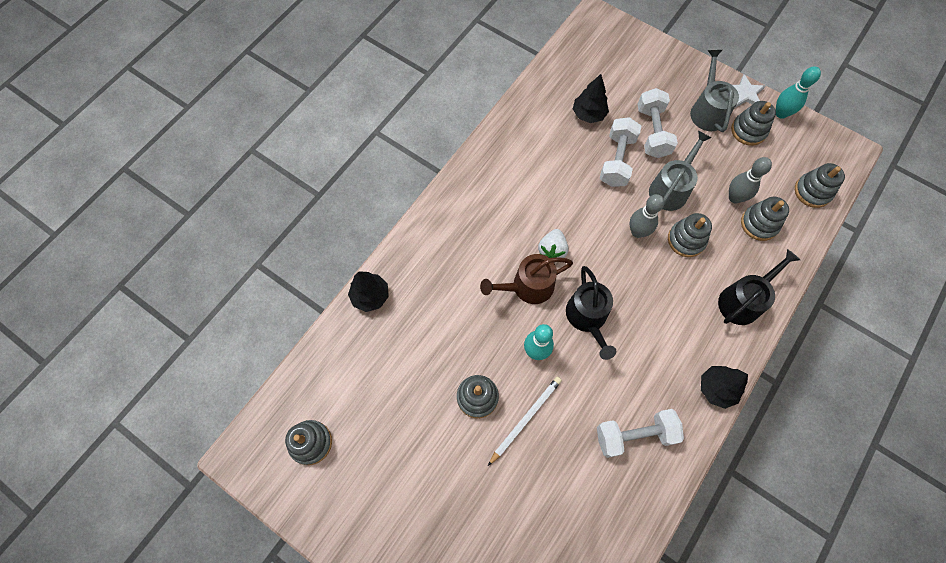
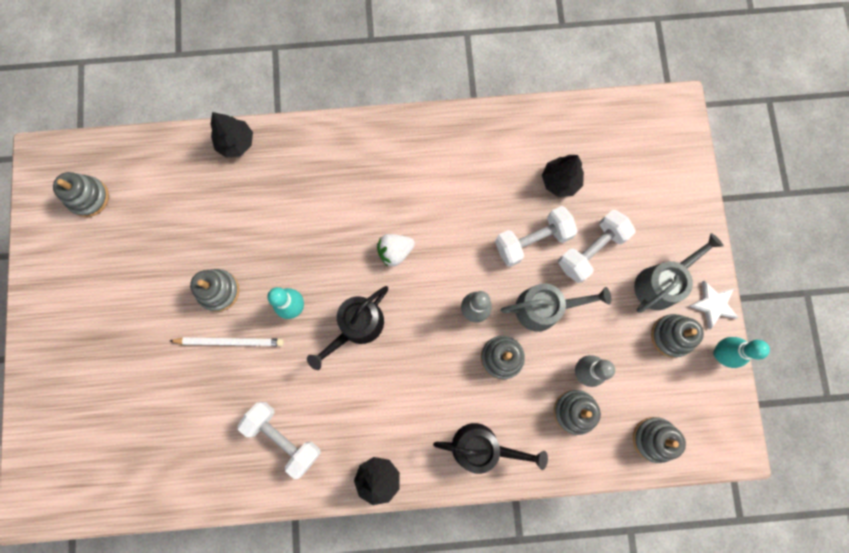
camera: 50 degrees right, 10 degrees up
(528, 286) = (345, 257): brown watering can -> none

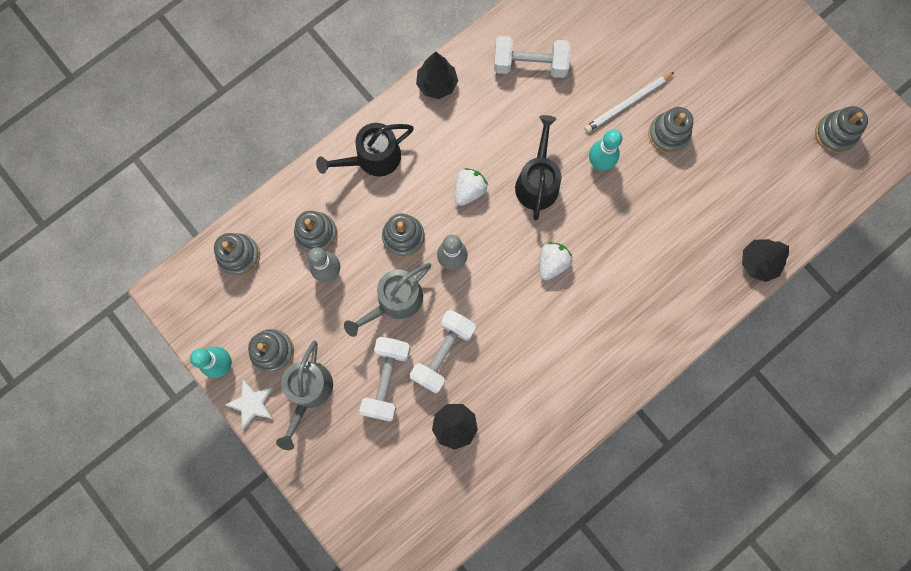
camera: 145 degrees right, 0 degrees up
(419, 359) = (469, 191): none -> white strawberry

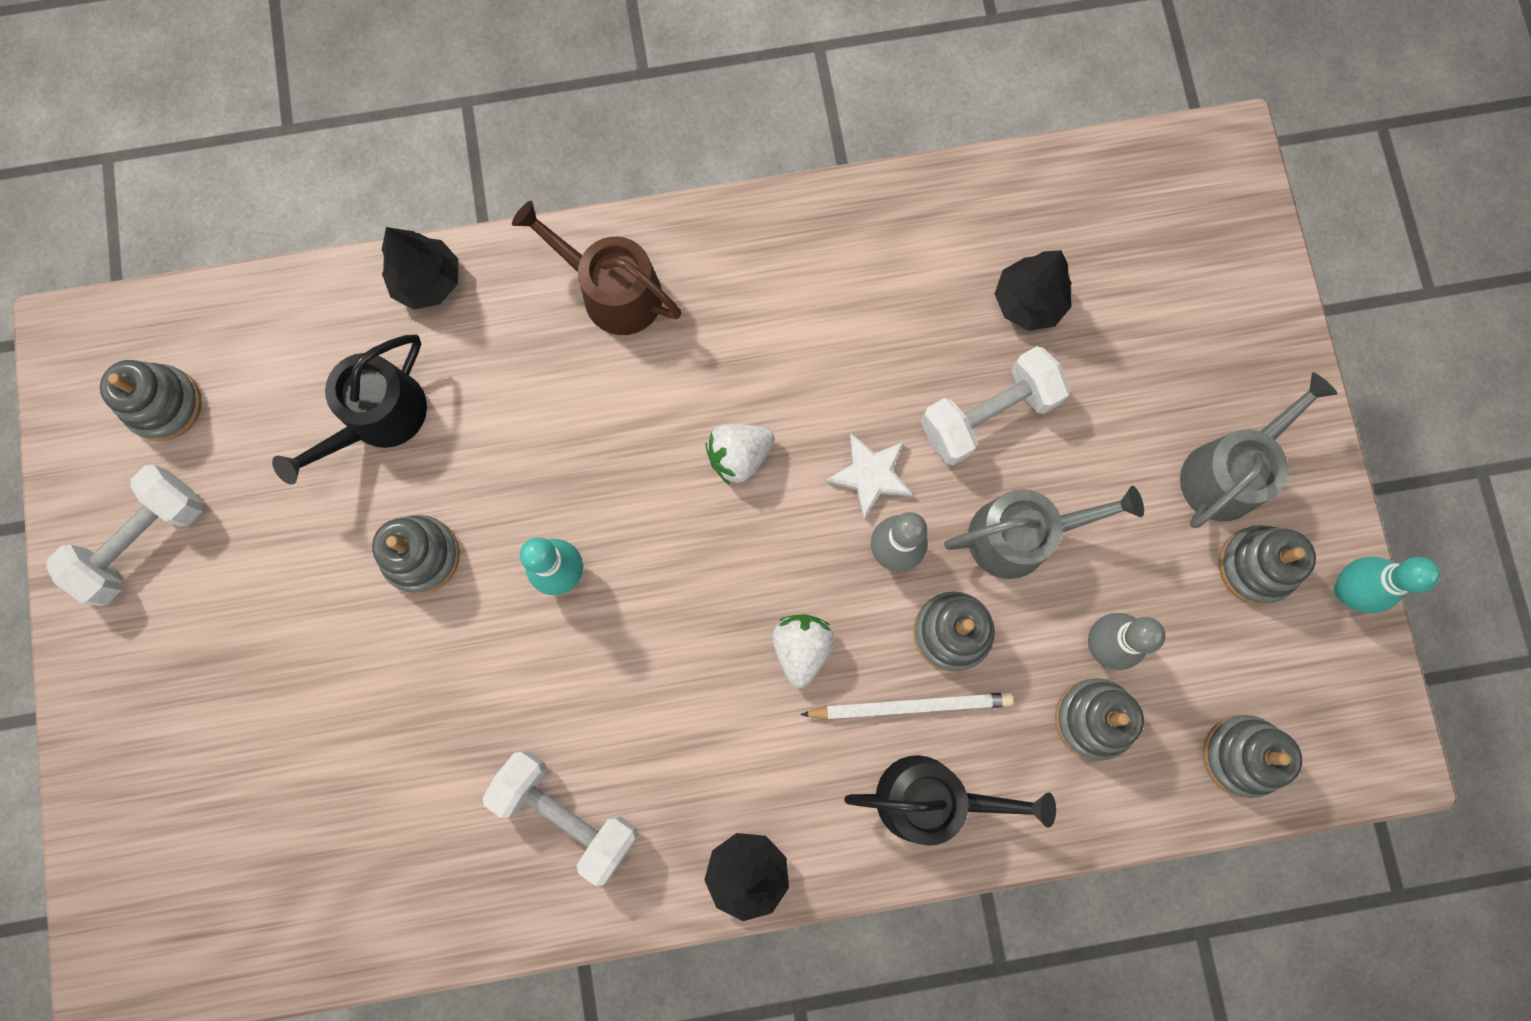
camera: 150 degrees left, 0 degrees up
(252, 403) = (1325, 503): white star -> white star (870, 475)
(386, 380) = (1096, 423): white dumbbell -> white dumbbell (144, 540)
(469, 191) = (801, 648): white strawberry -> white strawberry turned 120 degrees clockwise
(537, 182) = (682, 598): black watering can -> black watering can (379, 418)
(627, 103) = (450, 646): white pencil -> white pencil (910, 706)
(665, 310) = (613, 291): none -> brown watering can

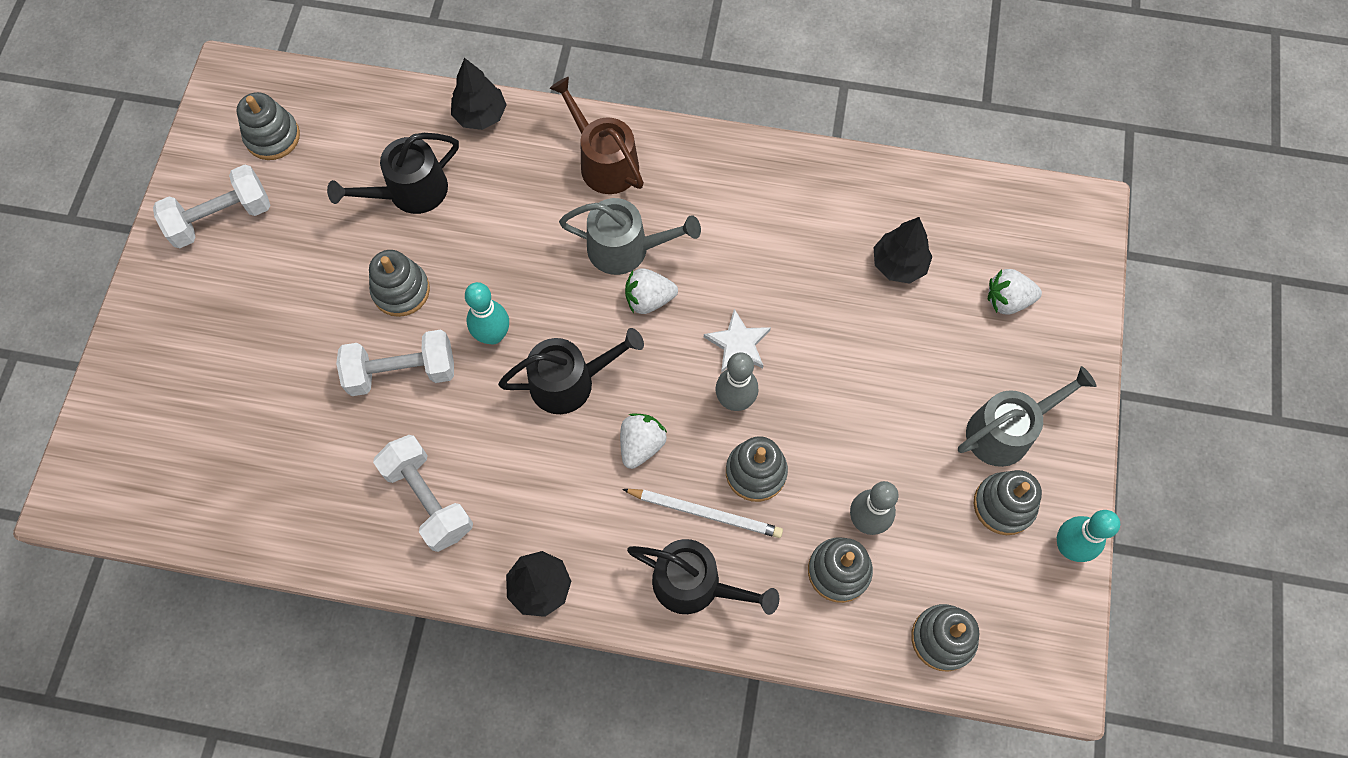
camera: 20 degrees right, 10 degrees down
(682, 599) = (569, 382): none -> black watering can
(988, 415) = (840, 331): white dumbbell -> white dumbbell (402, 372)
(1020, 536) = (832, 422): grey watering can -> grey watering can (625, 248)
(1174, 303) = (1007, 300): none -> white strawberry

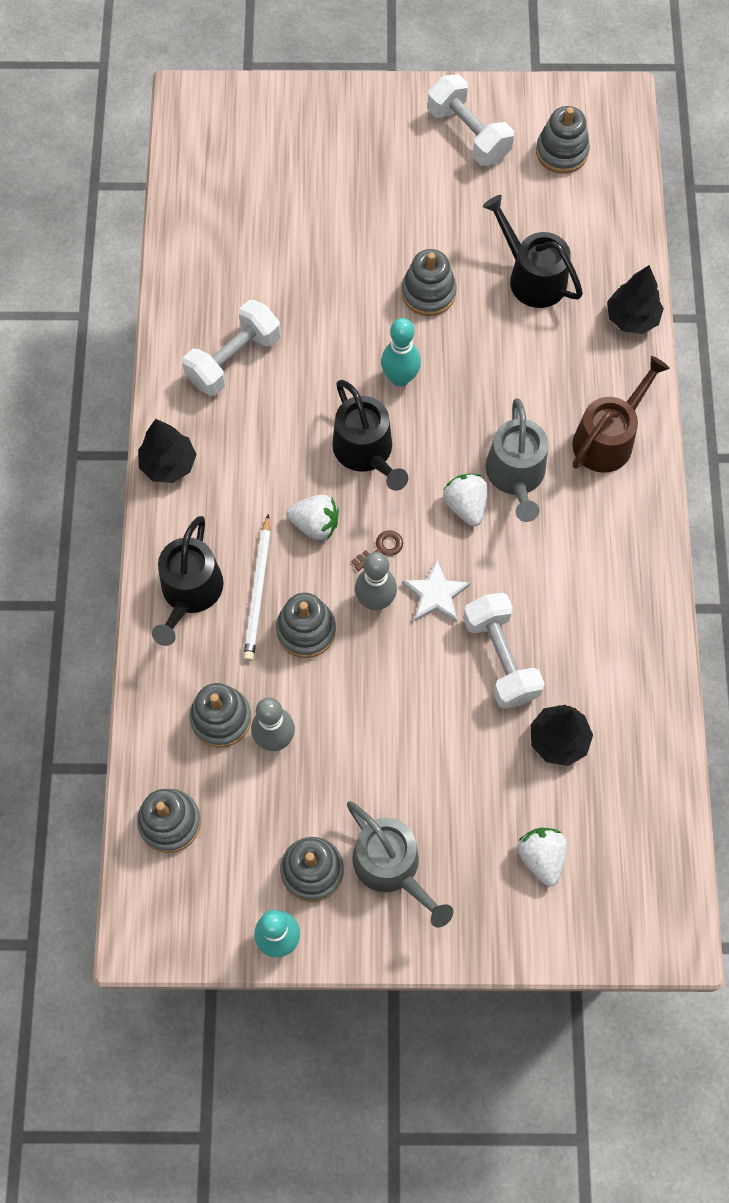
camera: 80 degrees right, 0 degrees up
(402, 372) = (348, 312): white dumbbell -> white dumbbell (500, 658)
(680, 385) = (381, 549): none -> brown key

